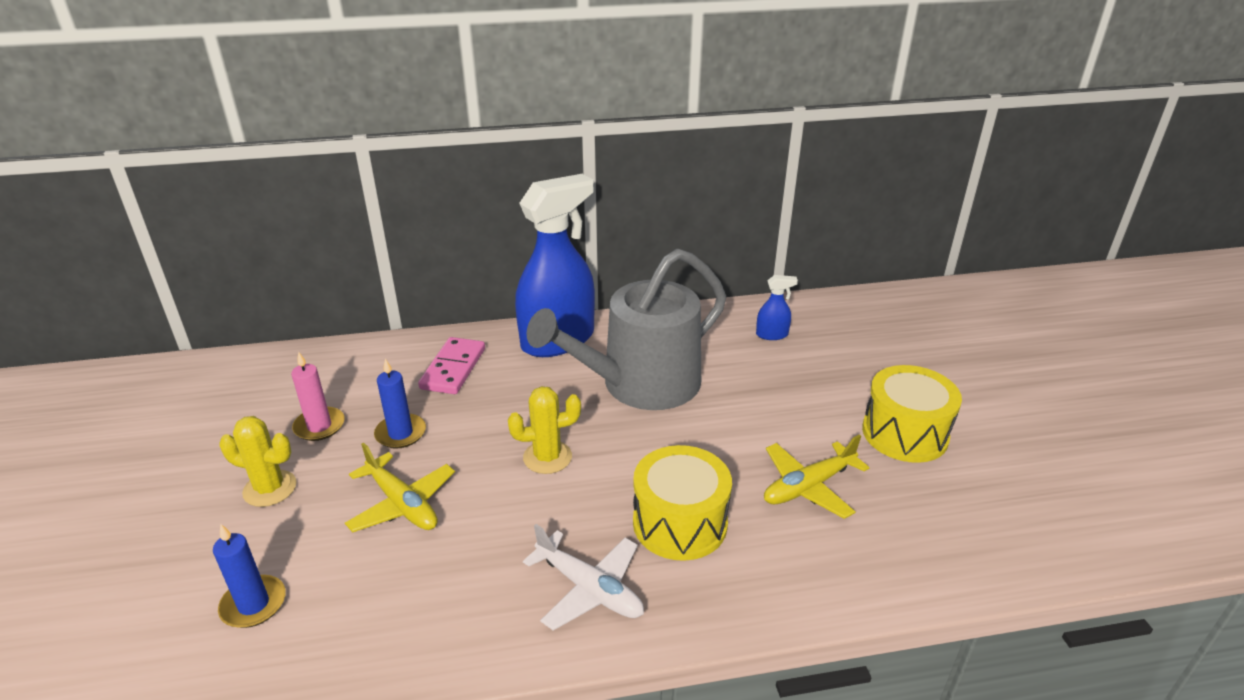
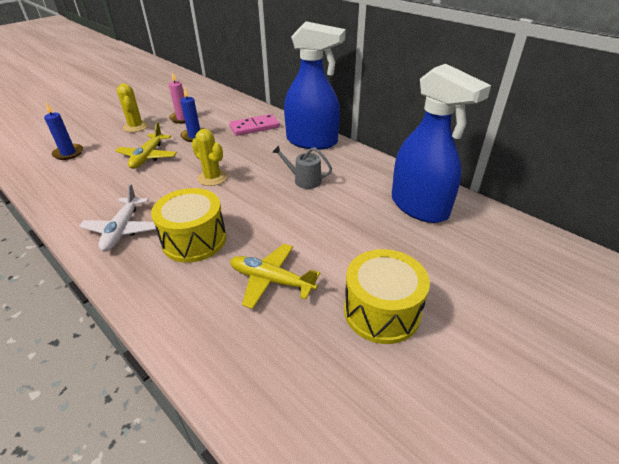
camera: 55 degrees right, 5 degrees up
(641, 384) = (304, 180): grey watering can -> grey watering can, size x0.40
(772, 335) = (419, 207): blue spray bottle -> blue spray bottle, size x2.49

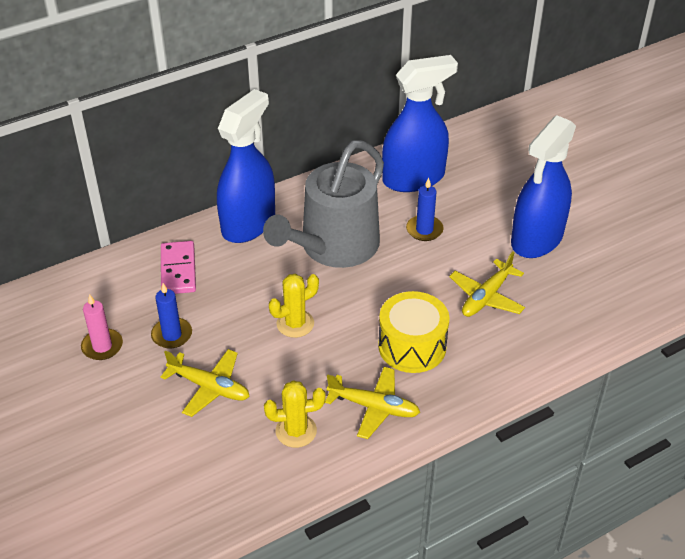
camera: 75 degrees left, 5 degrees up
(68, 153) = (151, 484): blue candle -> blue candle (424, 230)
(122, 230) = (374, 407): white plane -> yellow plane
(136, 127) = (100, 404): yellow cactus -> yellow cactus (296, 431)
(304, 180) = (334, 247): grey watering can -> grey watering can, size x2.48
(381, 311) = (536, 239): yellow drum -> blue spray bottle

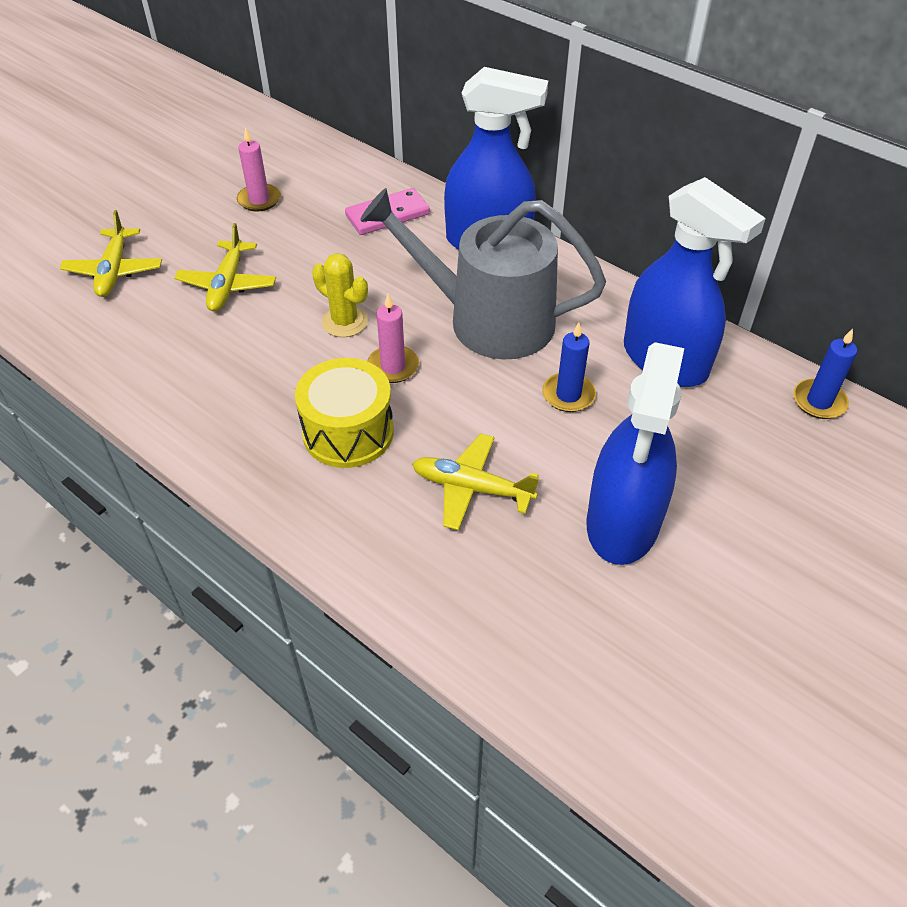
camera: 70 degrees right, 5 degrees up
(172, 335) = (291, 238): blue candle -> blue candle (819, 401)
(296, 431) = (184, 365): yellow cactus -> none
(357, 308) = (393, 367): none -> pink candle
(374, 407) = (236, 421): yellow plane -> yellow plane (114, 271)
(536, 239) = (622, 523): blue spray bottle -> blue spray bottle turned 90 degrees counterclockwise

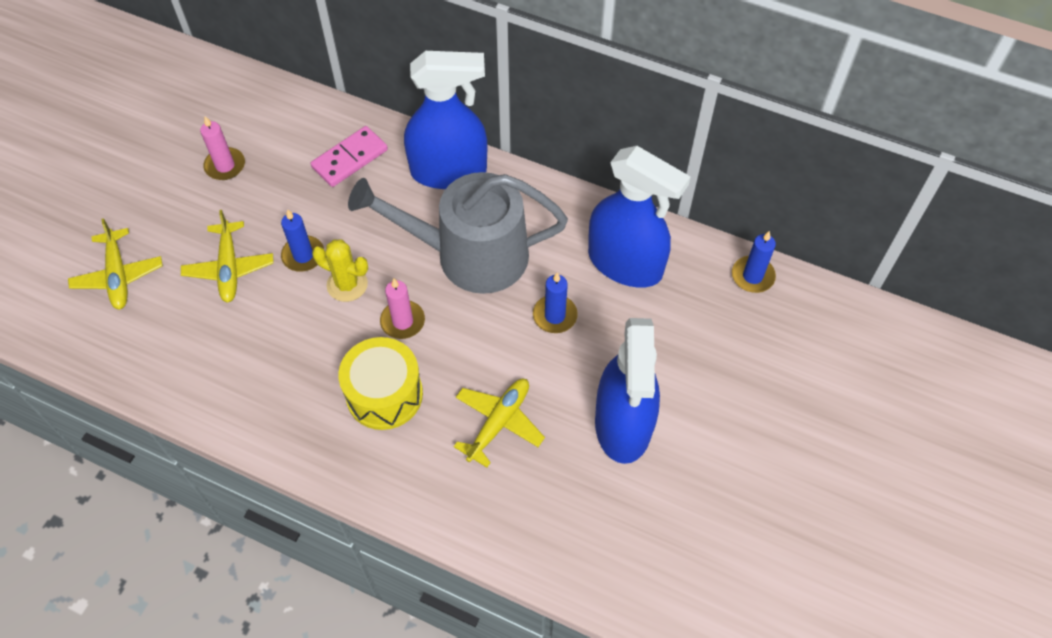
camera: 15 degrees left, 10 degrees up
(308, 288) = (303, 255): none -> blue candle
(471, 488) = (499, 422): yellow plane -> yellow plane turned 120 degrees clockwise

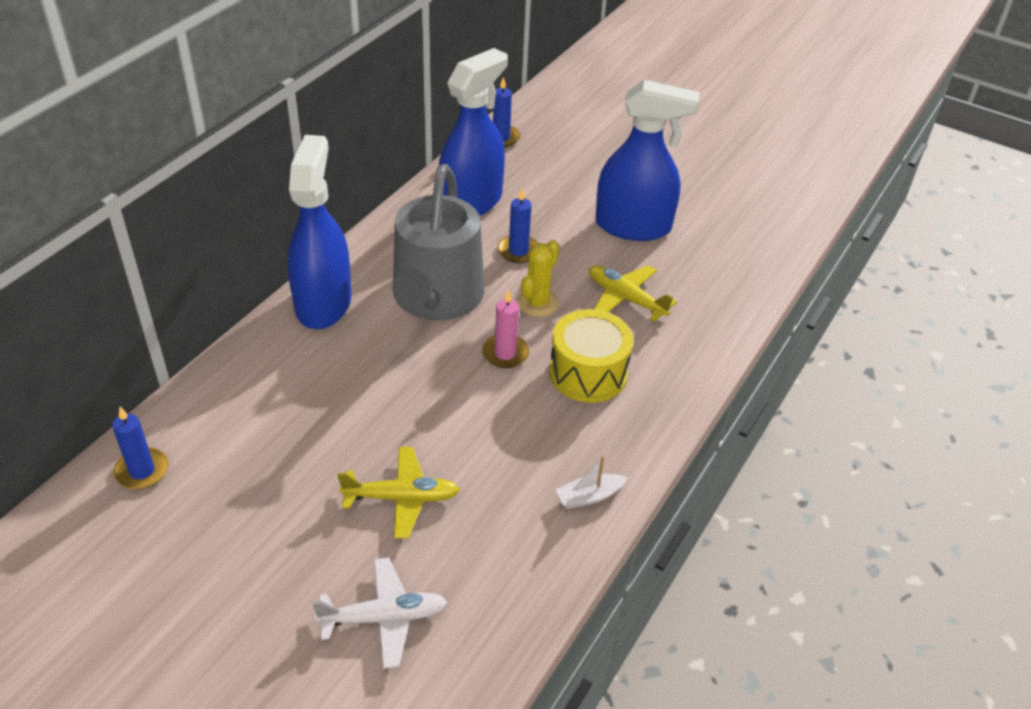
camera: 85 degrees left, 15 degrees down
(118, 276) = (384, 617): yellow plane -> white plane
(225, 166) = (240, 500): pink candle -> none
(234, 406) = (589, 496): none -> white boat
(303, 255) = (401, 428): blue candle -> blue candle (142, 471)
(347, 284) = (450, 393): yellow cactus -> yellow cactus (537, 303)
(350, 159) = (275, 380): pink domino -> none

